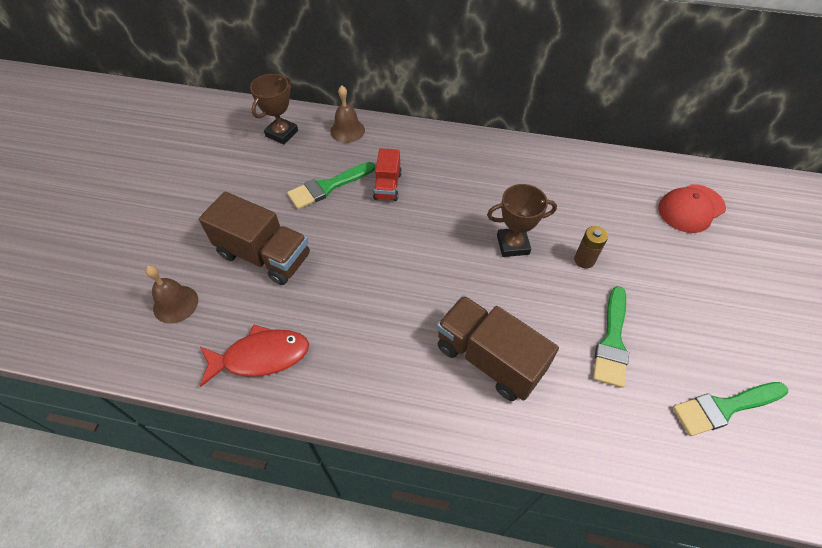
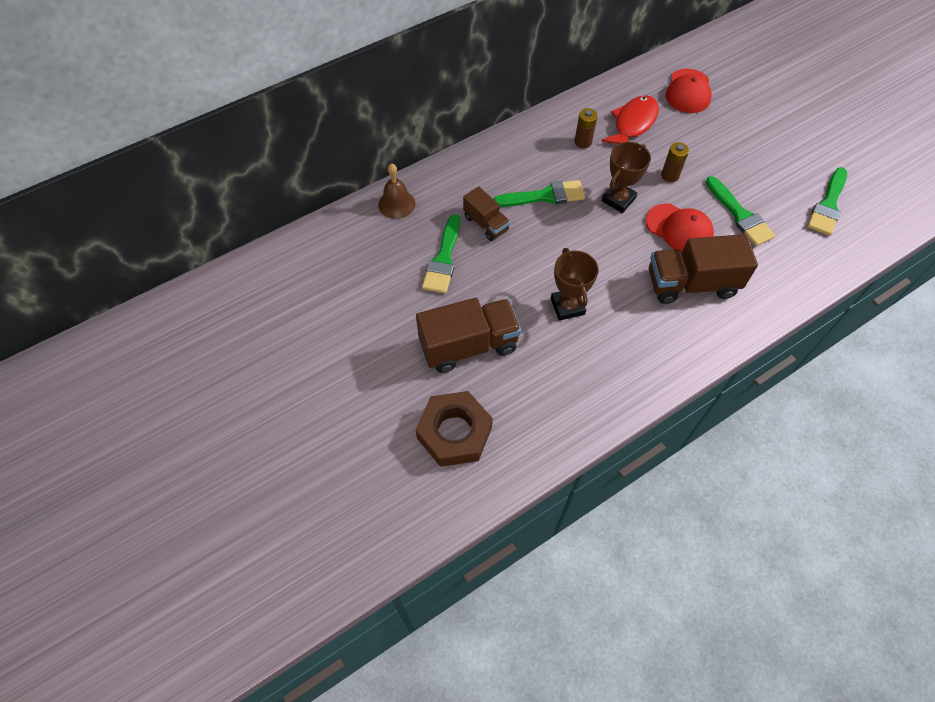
camera: 45 degrees left, 5 degrees up
(175, 304) = (454, 433): brown bell -> brown nut
(261, 356) = (561, 408): red fish -> red fish (633, 124)
(282, 133) = (346, 246): brown trophy -> brown trophy (567, 306)
(387, 186) = (486, 224): red truck -> brown truck
(456, 199) = (544, 196): none -> green brush
(537, 307) = (679, 229): none -> red cap
(539, 183) = (583, 142): none -> brown battery

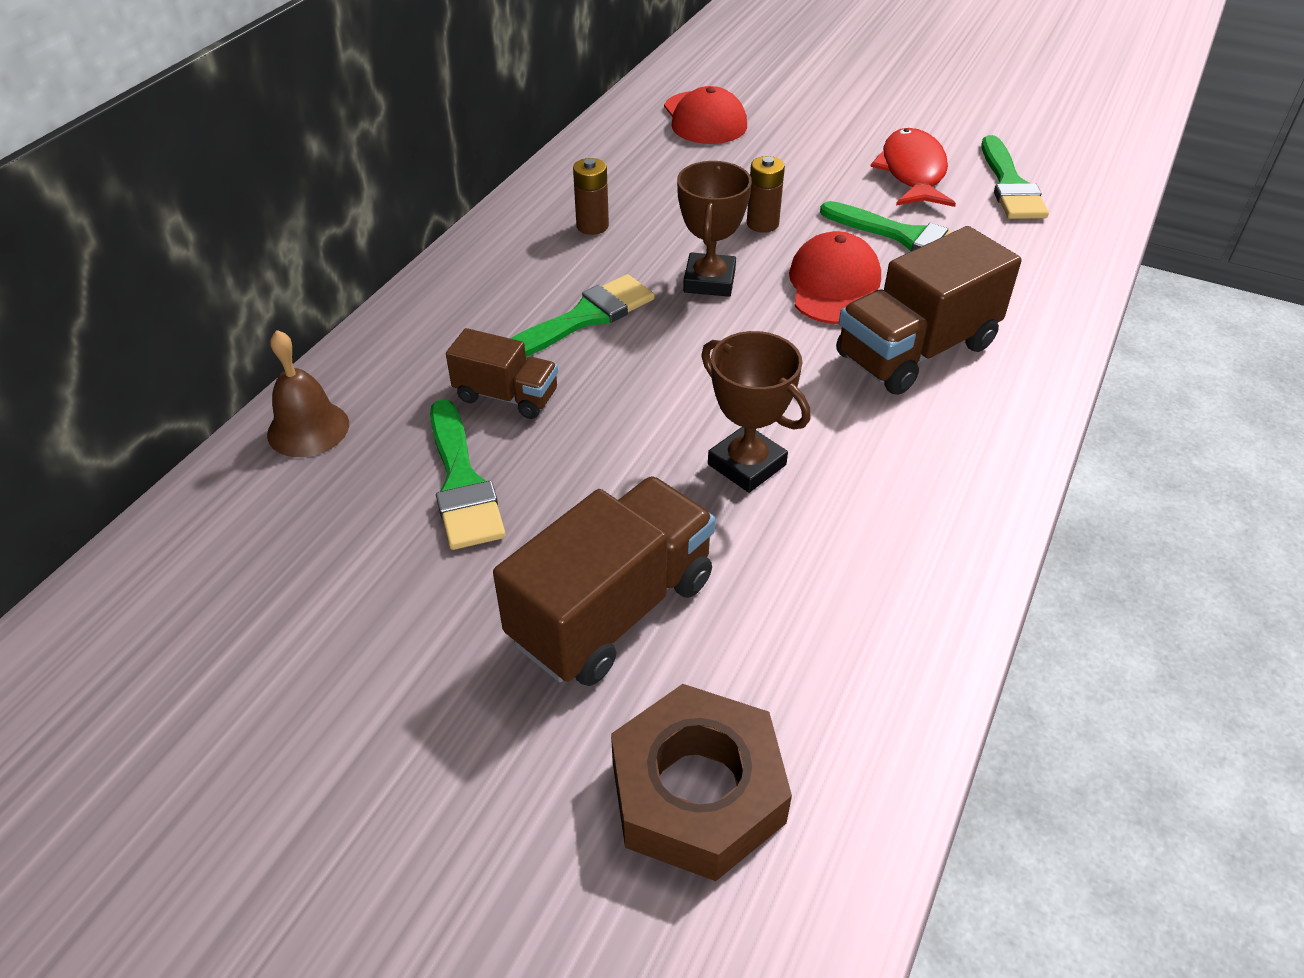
camera: 30 degrees left, 15 degrees down
(633, 124) = (654, 179): red fish -> red fish (912, 172)
(679, 229) = (834, 285): red cap -> red cap turned 90 degrees counterclockwise

